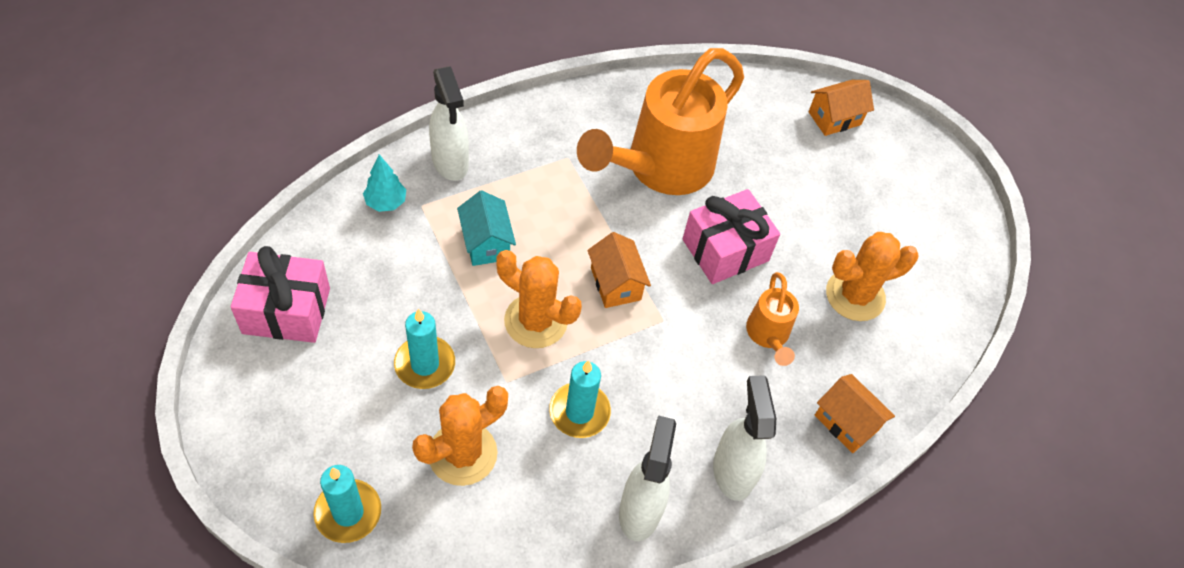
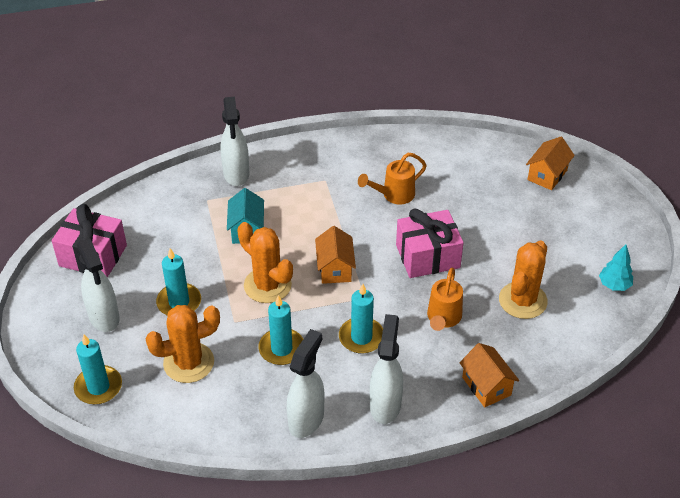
camera: 20 degrees right, 10 degrees down
(327, 403) = (104, 317): none -> white spray bottle
(386, 202) = (182, 195): turquoise tree -> turquoise tree (614, 285)
(659, 168) = (393, 195): orange watering can -> orange watering can, size x0.46
(676, 379) = (361, 337): none -> turquoise candle
(834, 118) = (547, 175): orange house -> orange house turned 45 degrees counterclockwise
(855, 295) = (523, 300): orange cactus -> orange cactus turned 60 degrees counterclockwise

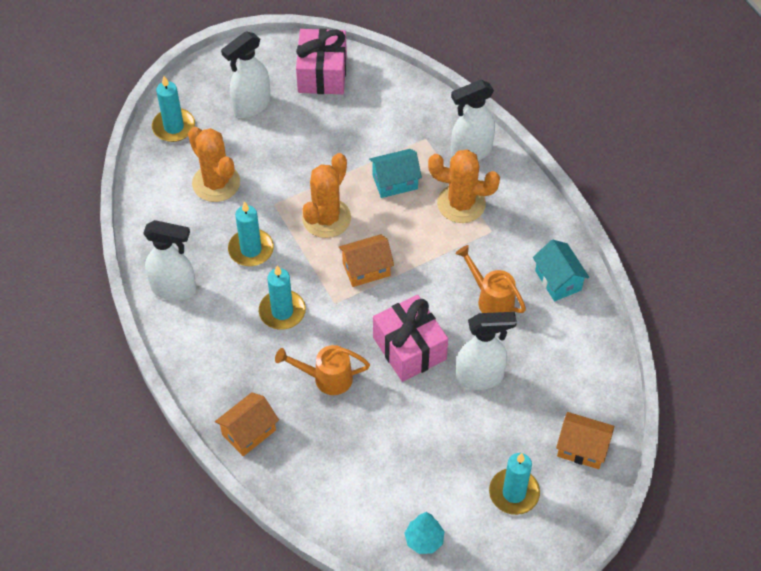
camera: 75 degrees right, 10 degrees up
(179, 302) = (285, 155): turquoise candle -> turquoise candle (514, 493)
(385, 404) = (205, 349): white spray bottle -> white spray bottle (480, 377)
(388, 152) = (558, 280): none -> turquoise house
(523, 300) = (373, 449): orange cactus -> orange cactus (461, 204)

